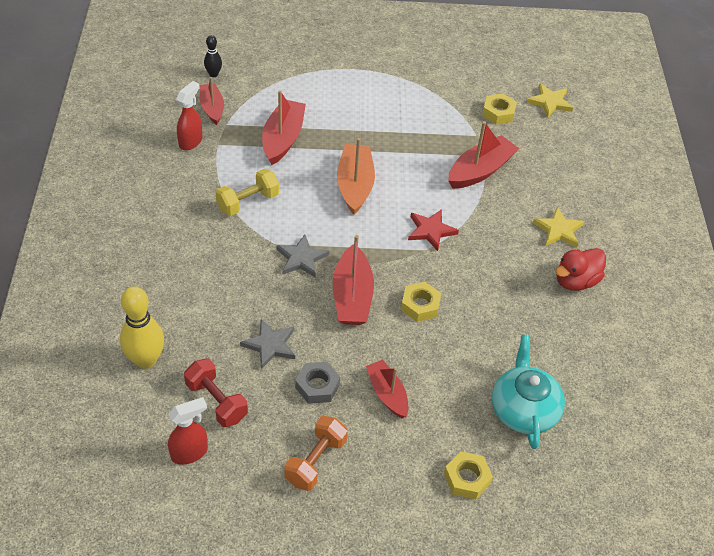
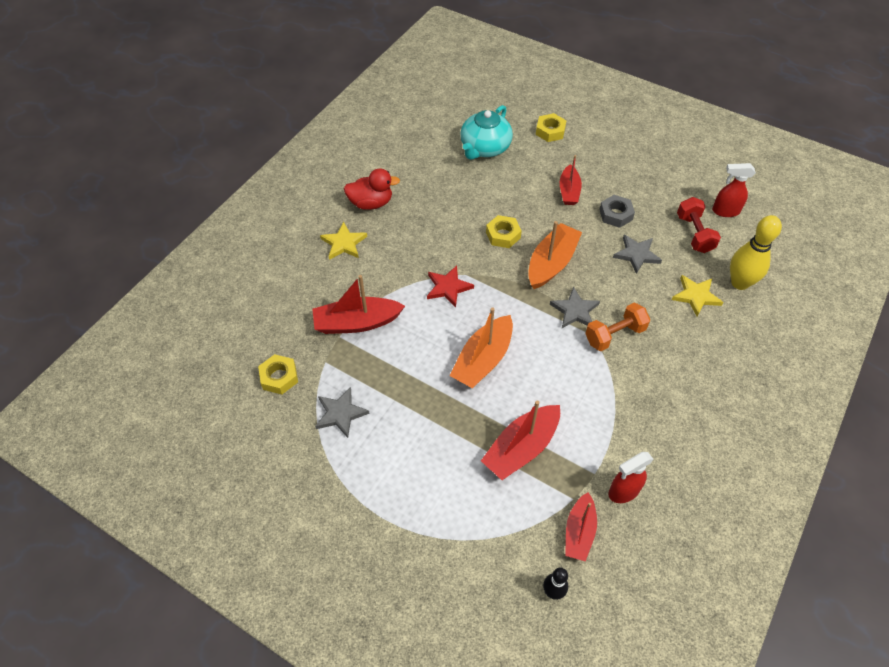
camera: 145 degrees left, 5 degrees up
(248, 202) = (595, 387): yellow dumbbell -> none
(315, 461) = (641, 175): orange dumbbell -> orange dumbbell (614, 335)
(352, 296) = (551, 263): red boat -> orange boat
(432, 109) = (340, 413): none -> grey star
(550, 102) = (217, 365): yellow star -> yellow star (696, 296)

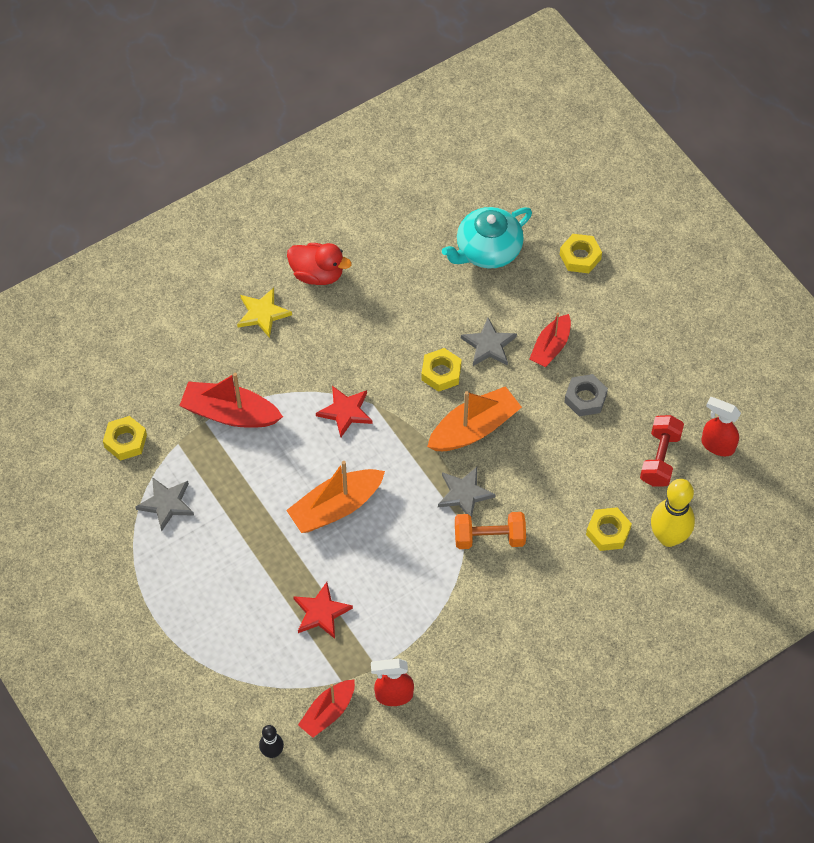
camera: 25 degrees right, 5 degrees up
(521, 448) = (321, 612): red boat -> red star
(636, 254) = (576, 457): grey star -> grey star (489, 345)
(696, 296) = (608, 532): yellow star -> yellow nut

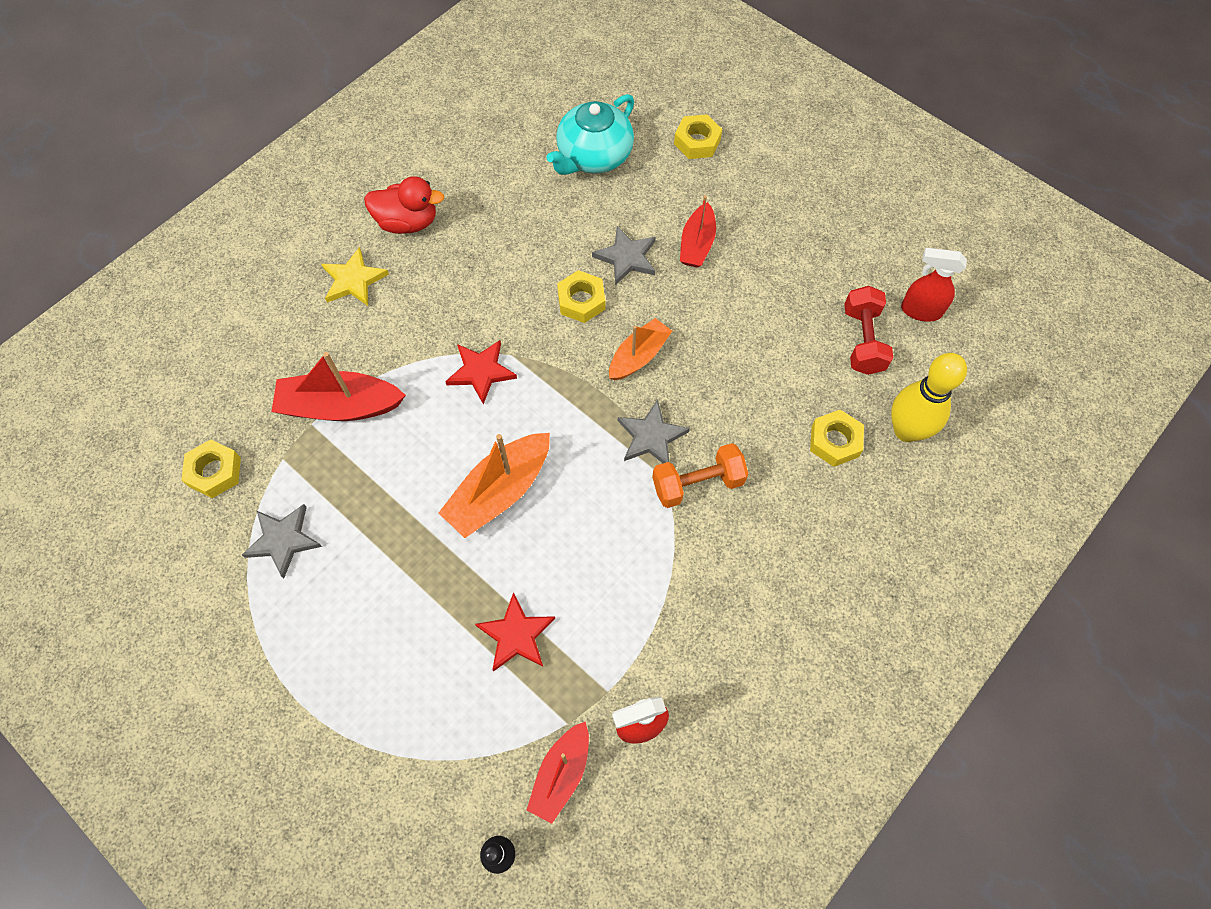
camera: 15 degrees left, 5 degrees up
(474, 428) = (638, 356): orange boat -> orange boat, size x0.65
(585, 398) = (755, 292): grey nut -> none

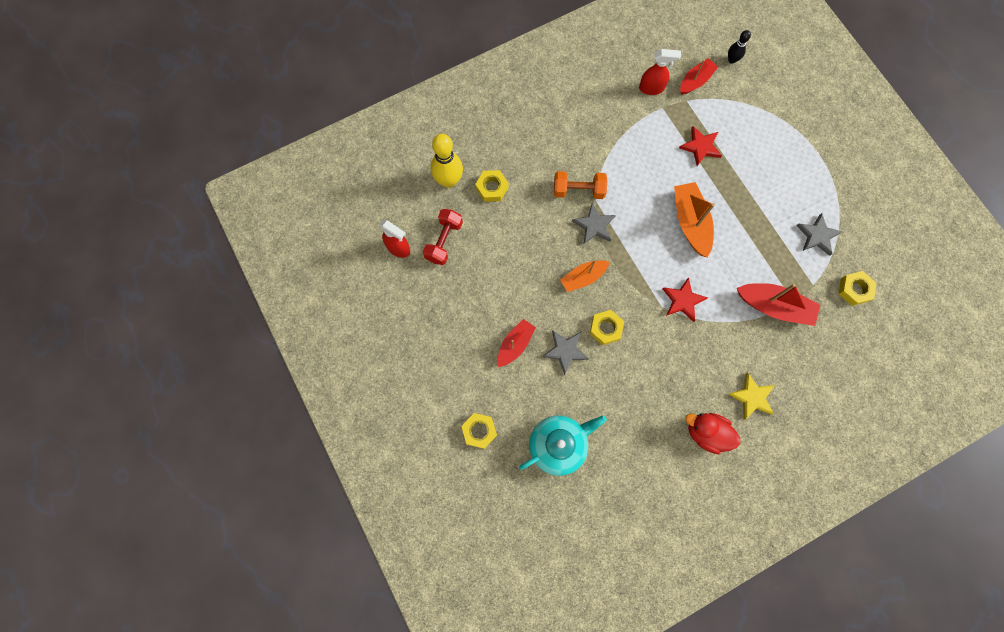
camera: 160 degrees left, 10 degrees up
(500, 492) = (690, 223): orange boat -> orange boat turned 75 degrees counterclockwise

